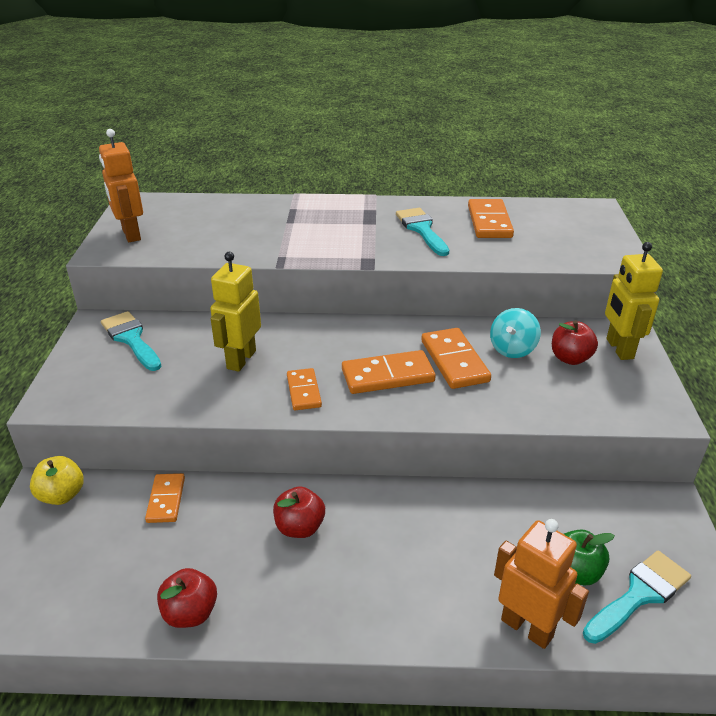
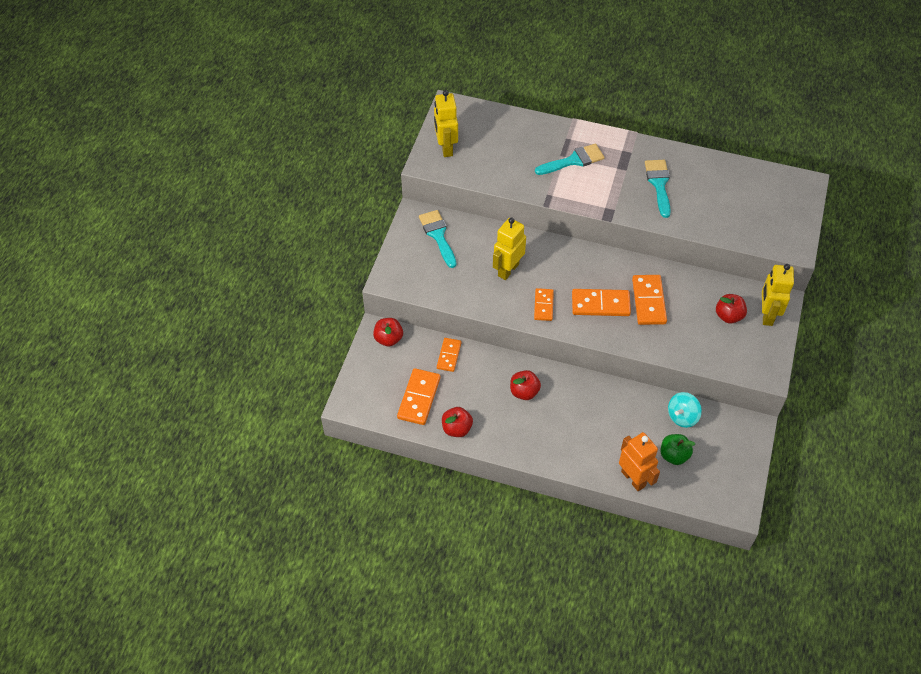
camera: 15 degrees right, 20 degrees up
(62, 495) = (388, 339): yellow apple -> red apple
(131, 234) = (446, 148): orange robot -> yellow robot
(489, 222) = (714, 185): orange domino -> orange domino (419, 398)
(512, 349) = (692, 299): turquoise spinning top -> turquoise spinning top (682, 416)
(639, 594) = (704, 476): turquoise brush -> turquoise brush (573, 160)

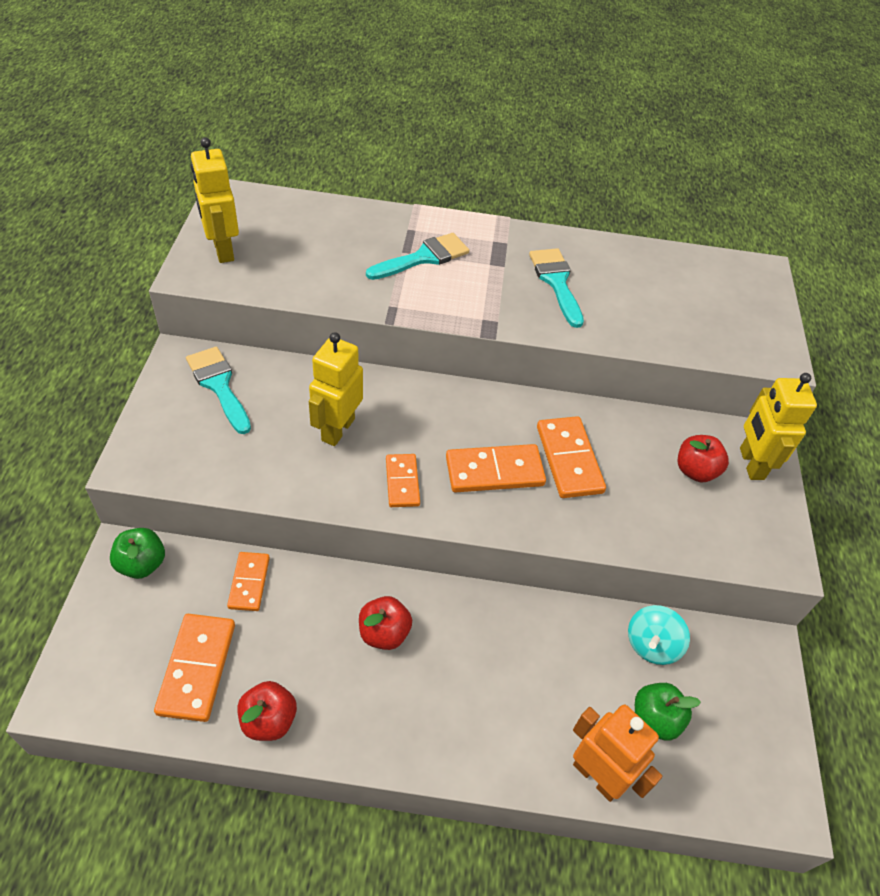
camera: 15 degrees left, 5 degrees down
(388, 339) = (142, 564): red apple -> green apple

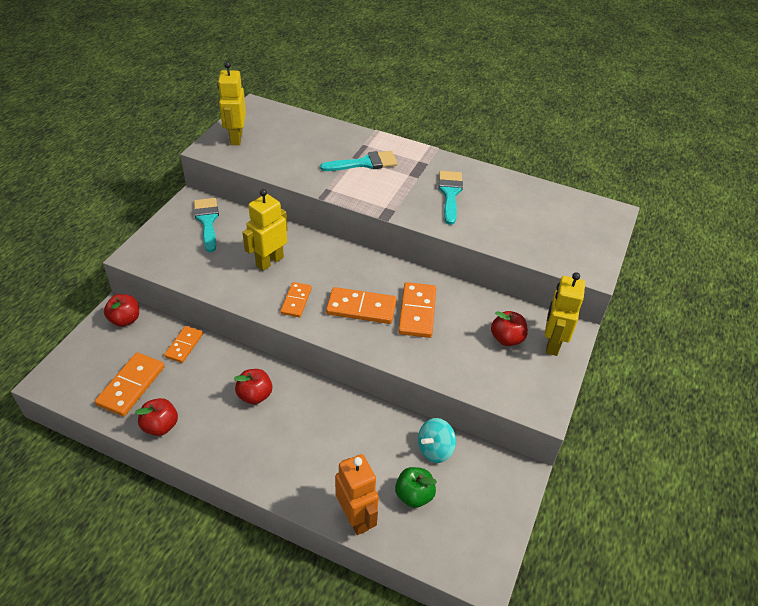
camera: 20 degrees right, 5 degrees down
(142, 564) = (125, 320): green apple -> red apple

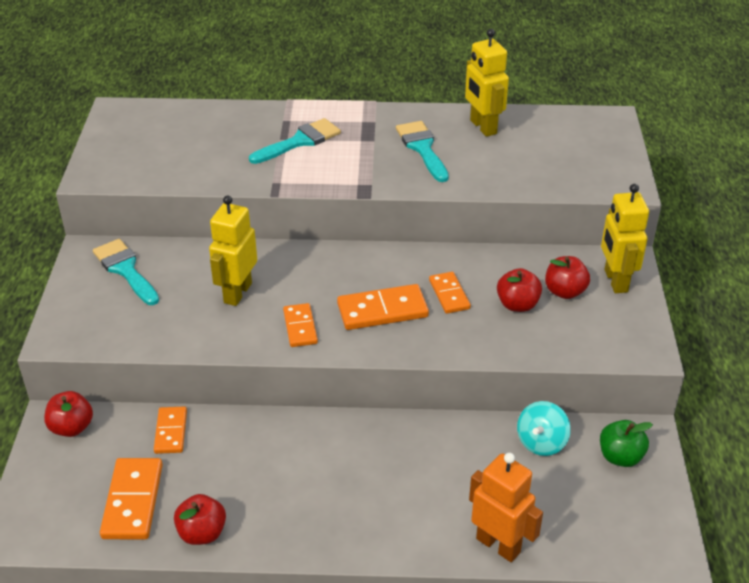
camera: 20 degrees left, 5 degrees down
(236, 138) = (117, 155): yellow robot -> yellow robot (483, 127)
(255, 395) = (297, 458): red apple -> red apple (517, 305)
(414, 495) = (547, 498): green apple -> green apple (620, 457)
(417, 312) = (449, 294): orange domino -> orange domino, size x0.64

